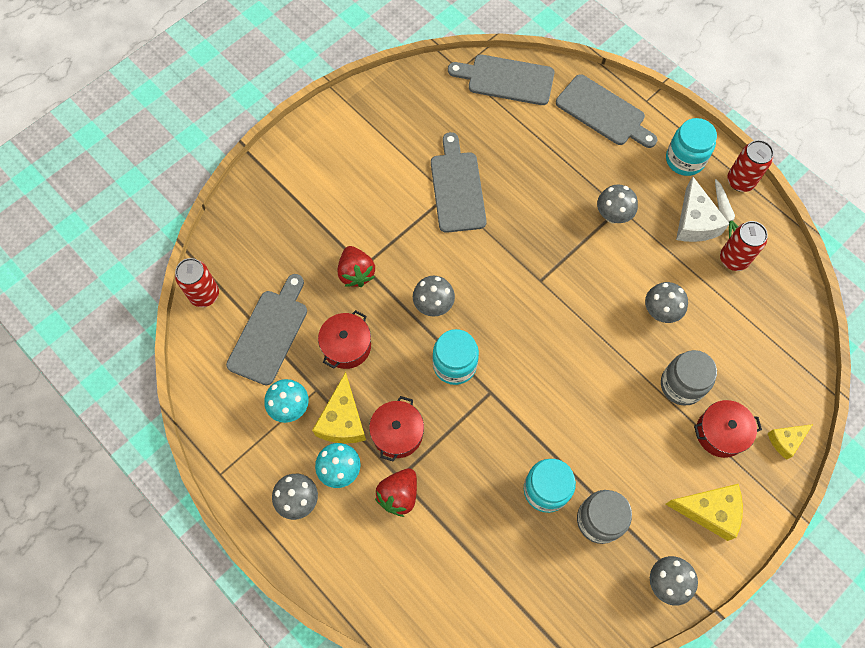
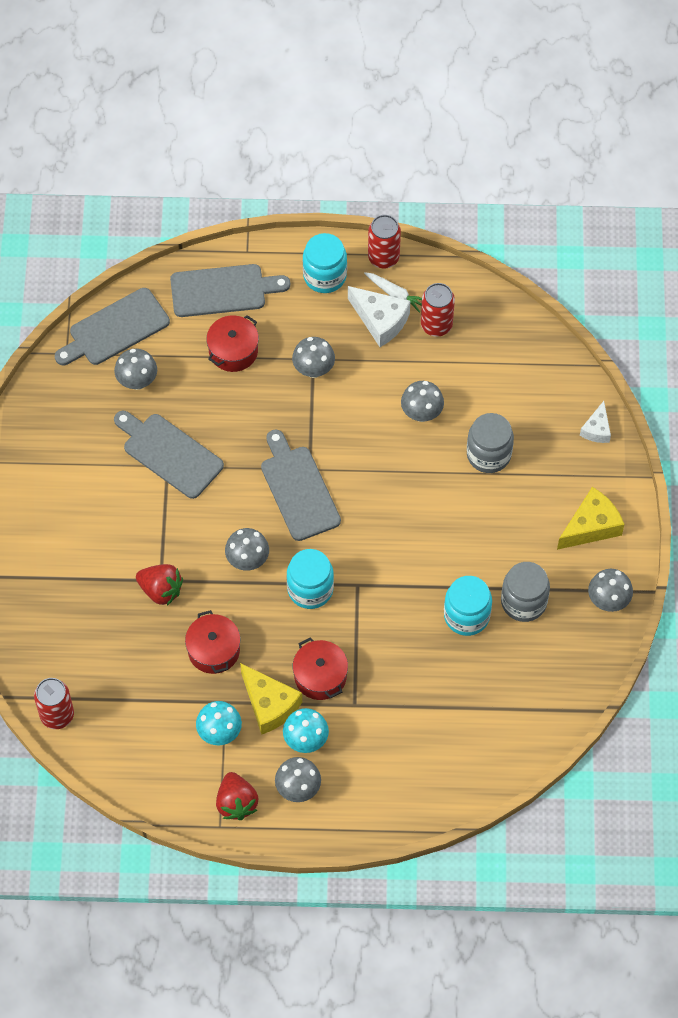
camera: 45 degrees left, 5 degrees down
(270, 333) = (143, 695): grey cutting board -> grey cutting board (298, 489)
(398, 495) = (367, 717): red strawberry -> red strawberry (236, 803)
(485, 124) = (137, 381): none -> grey mushroom
(720, 433) = (548, 464): red pot -> red pot (233, 351)
(785, 440) = (596, 429): yellow cheese -> white cheese

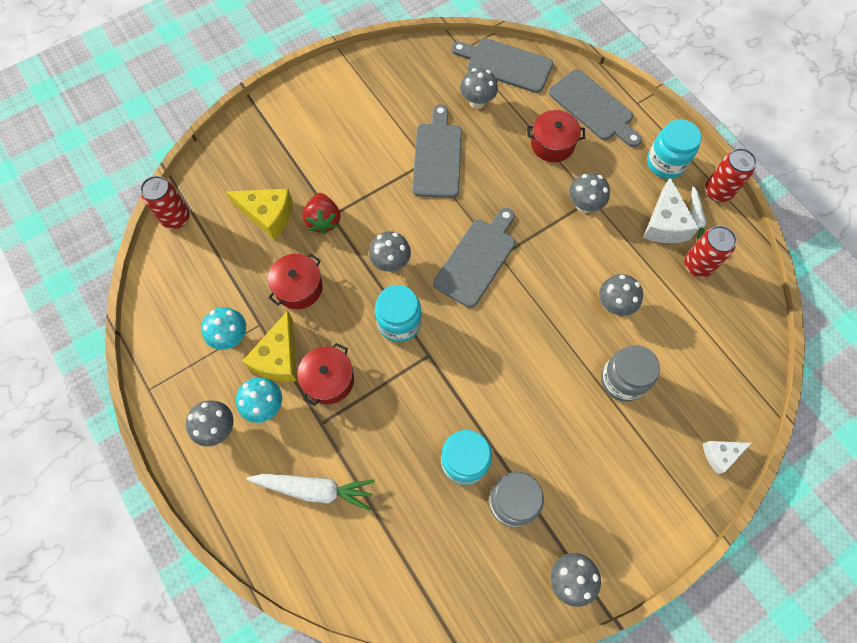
camera: 55 degrees right, 5 degrees up
(236, 803) = (177, 389): red strawberry -> none
(407, 741) = (315, 489): none -> white carrot
(591, 526) = (628, 513): yellow cheese -> yellow cheese (268, 215)

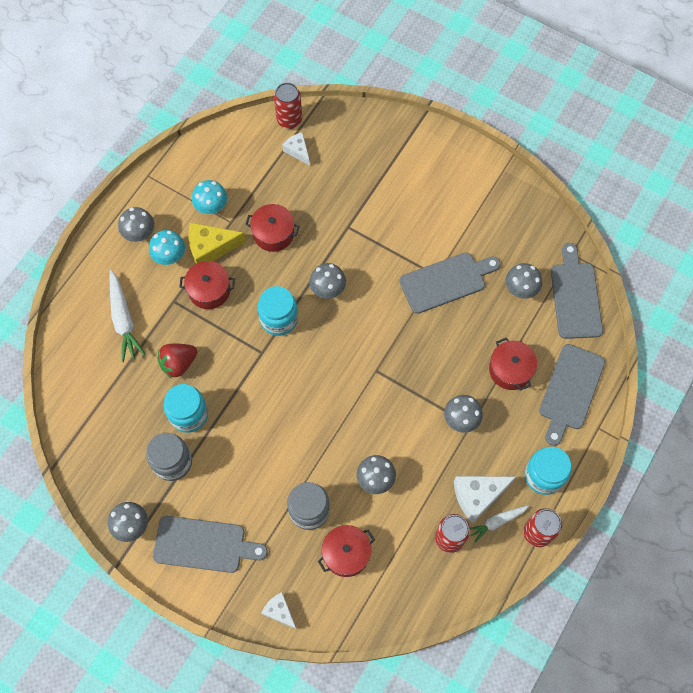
camera: 65 degrees right, 0 degrees up
(217, 225) = (298, 151): none -> white cheese
(268, 215) = (324, 181): yellow cheese -> none
(323, 220) = (340, 223): red strawberry -> red strawberry (178, 363)
(477, 259) = (363, 353): grey cutting board -> grey cutting board (204, 545)
(681, 364) = (346, 553): none -> red pot

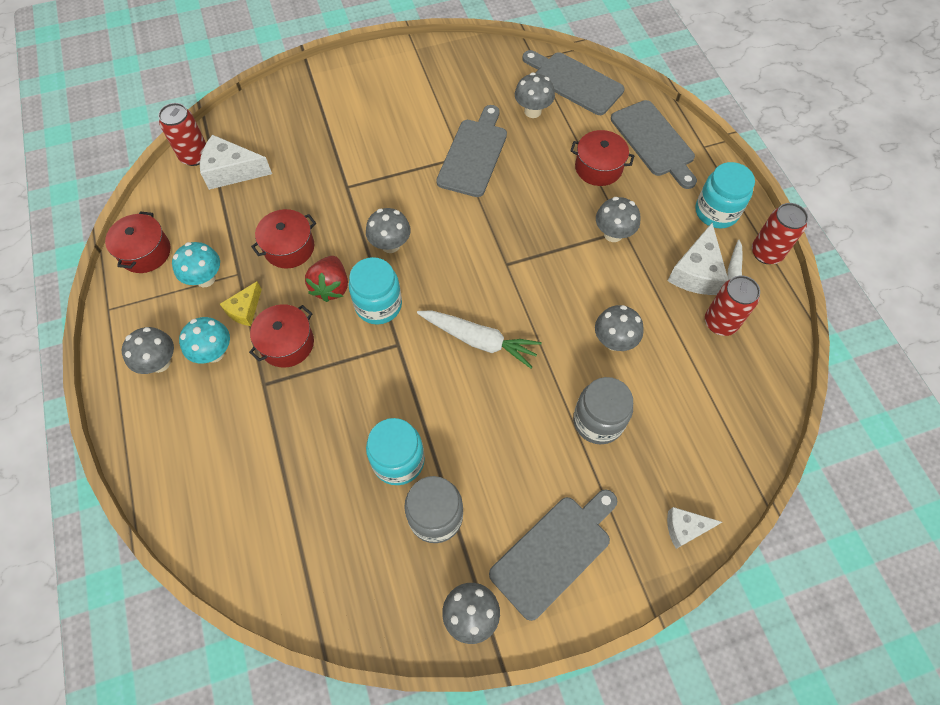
camera: 50 degrees left, 5 degrees down
(124, 320) = (234, 448): white carrot -> white carrot (479, 340)
(178, 363) = (334, 429): red strawberry -> red strawberry (331, 287)
(210, 248) = (245, 310): yellow cheese -> yellow cheese, size x0.61
(298, 151) = (231, 171): white cheese -> white cheese, size x1.65
(346, 553) = (669, 420): red pot -> red pot (145, 252)

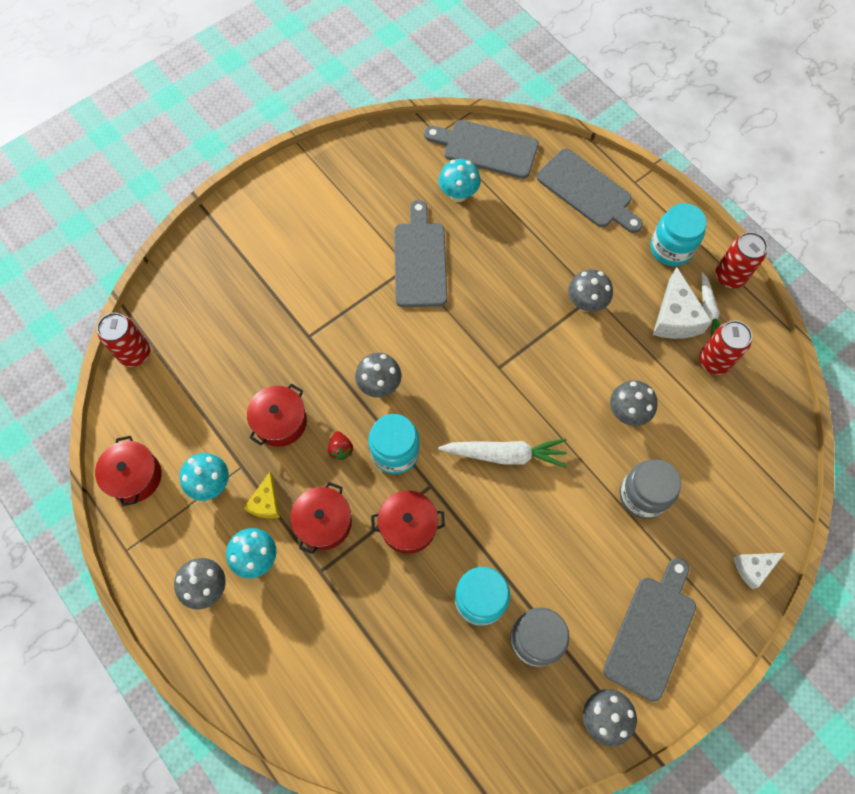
camera: 20 degrees left, 5 degrees up
(231, 171) = (182, 358): white cheese -> none
(331, 287) = (341, 449): red strawberry -> red strawberry, size x0.59
(532, 111) = (458, 194): grey mushroom -> turquoise mushroom
(598, 168) = (545, 236): red pot -> red pot (408, 526)

